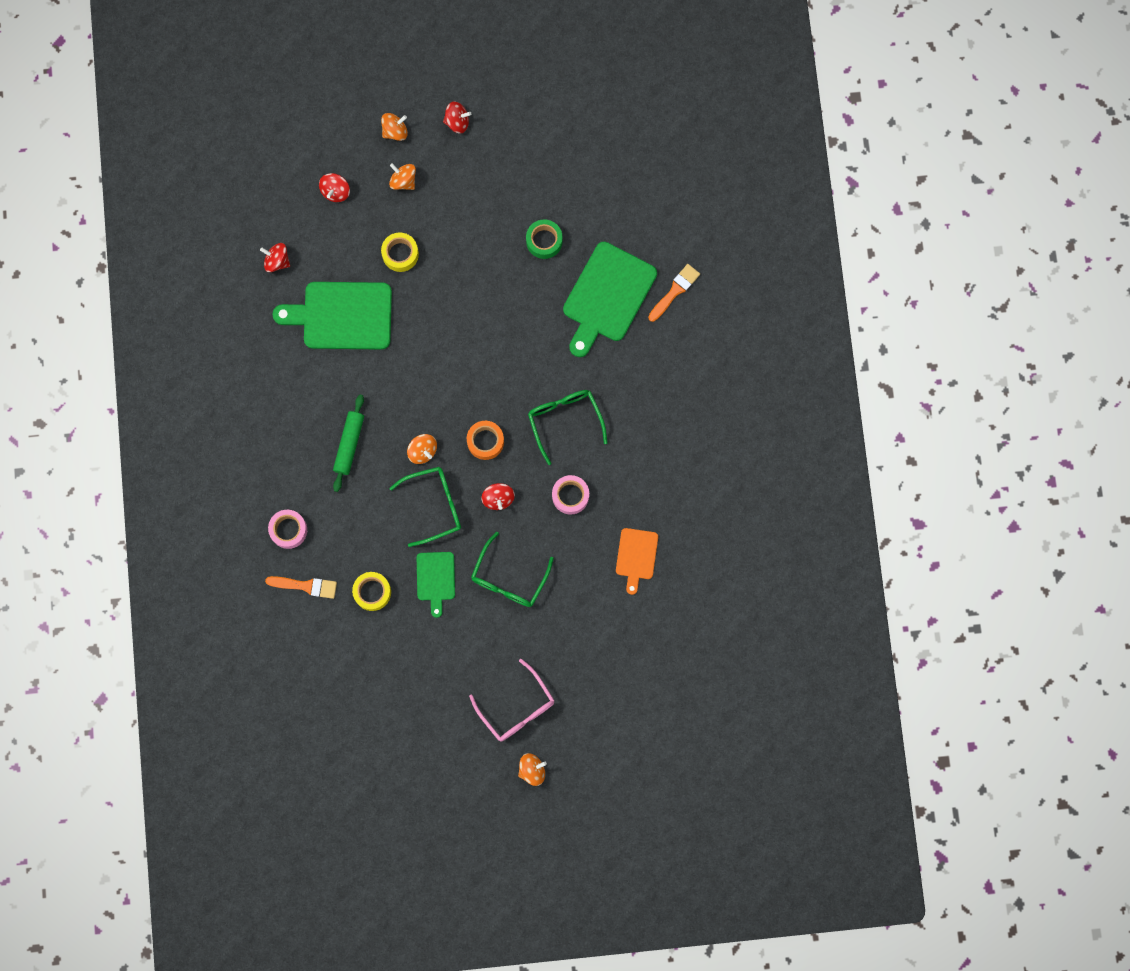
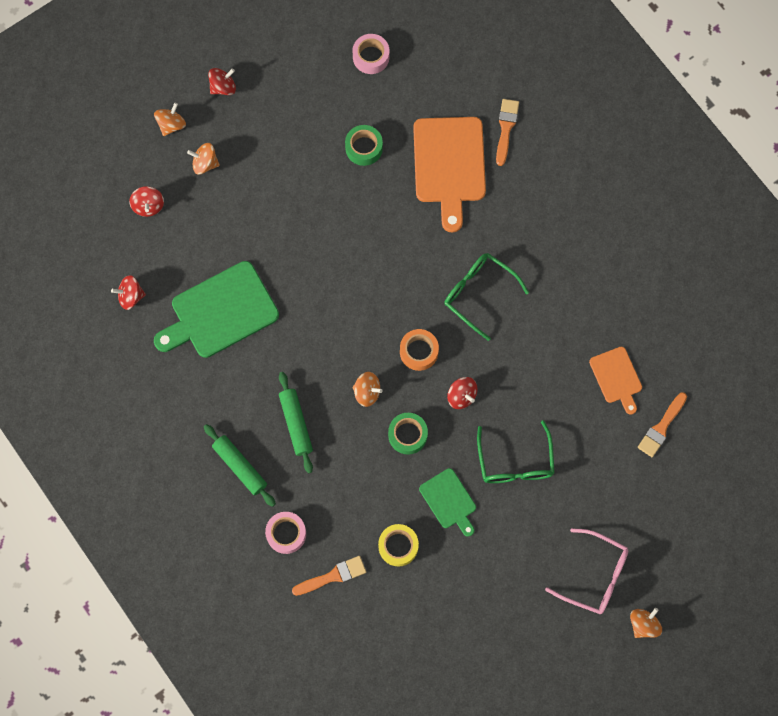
camera: 30 degrees left, 5 degrees down
(283, 454) = (240, 466): none -> green rolling pin
(400, 254) = (241, 229): yellow tape -> none
(434, 505) = (407, 435): green glasses -> green tape
(570, 496) = (525, 357): pink tape -> pink tape (371, 57)
(607, 296) = (449, 165): green cutting board -> orange cutting board
(647, 619) = (661, 427): none -> orange brush

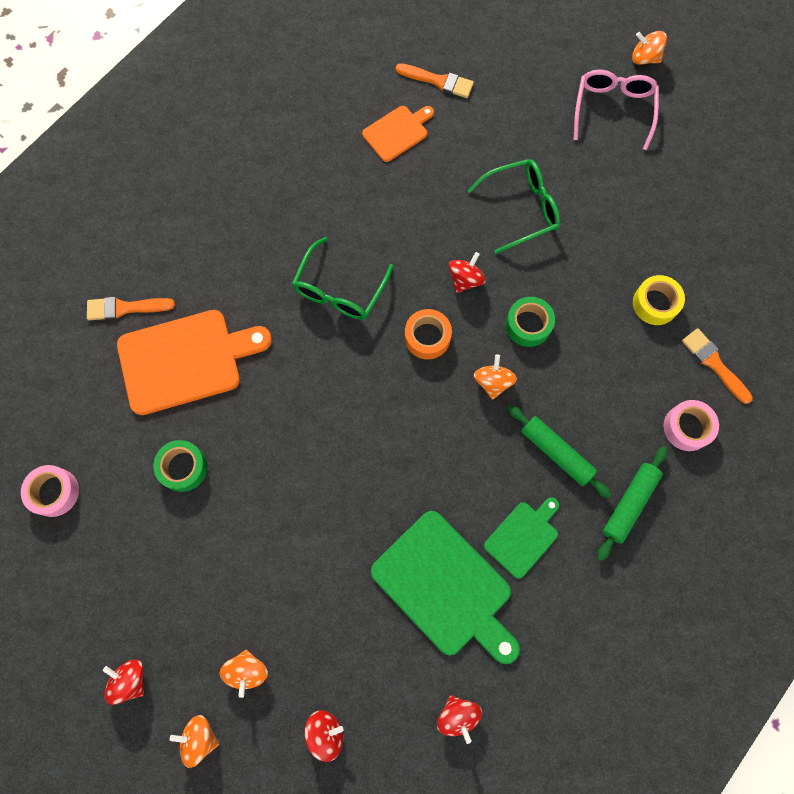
camera: 105 degrees left, 0 degrees up
(296, 424) = (556, 452): green rolling pin -> green rolling pin turned 75 degrees clockwise
(449, 501) = (586, 264): green cutting board -> green cutting board (523, 537)

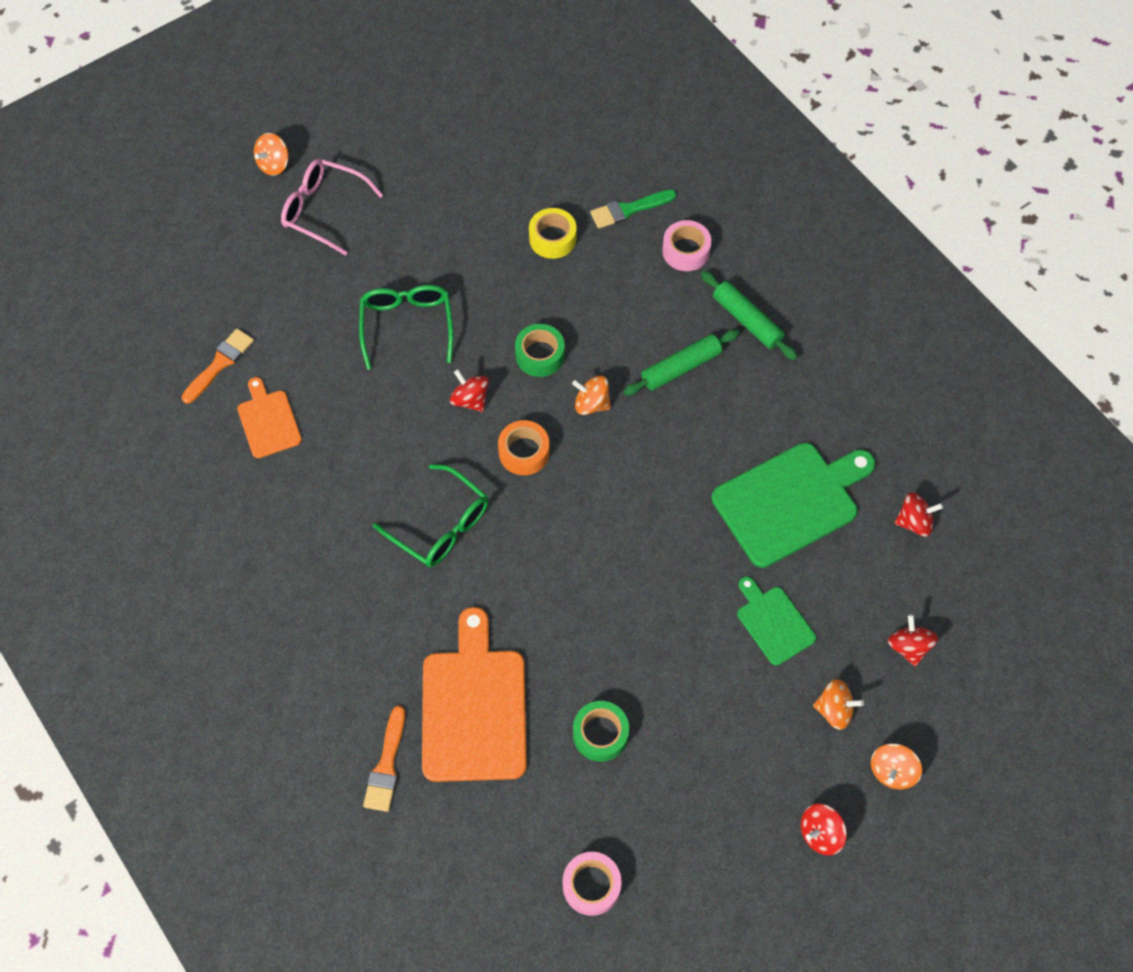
camera: 75 degrees left, 10 degrees down
(523, 537) = (757, 420): green cutting board -> green cutting board (773, 622)
(714, 363) = (629, 209): orange brush -> green brush

